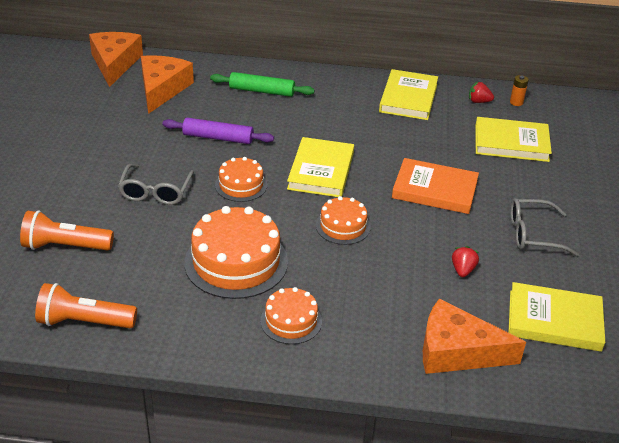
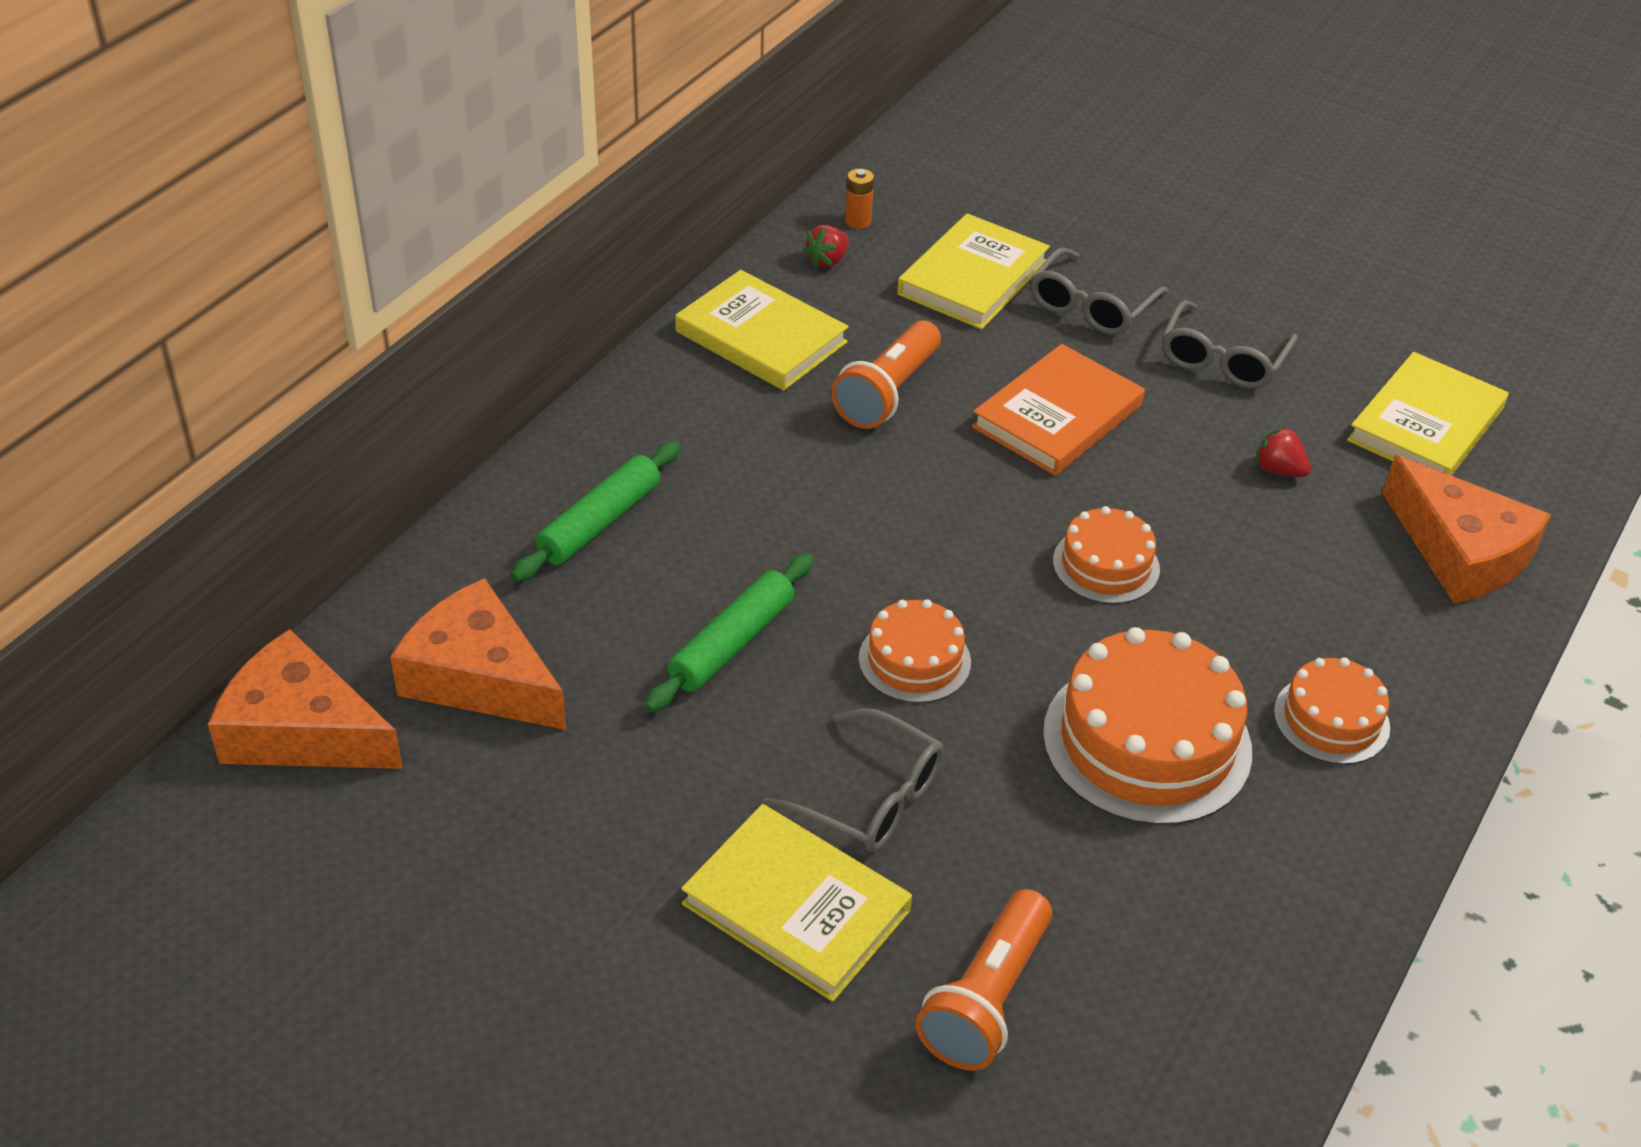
camera: 65 degrees left, 5 degrees up
(84, 322) = (1237, 1021): orange flashlight -> orange flashlight (888, 393)
(218, 138) = (732, 643): purple rolling pin -> green rolling pin
(321, 171) = (928, 534): yellow book -> yellow book (796, 907)
(457, 351) = (1460, 552): orange cheese -> orange cheese turned 75 degrees counterclockwise
(530, 183) = (1092, 305): none -> grey glasses

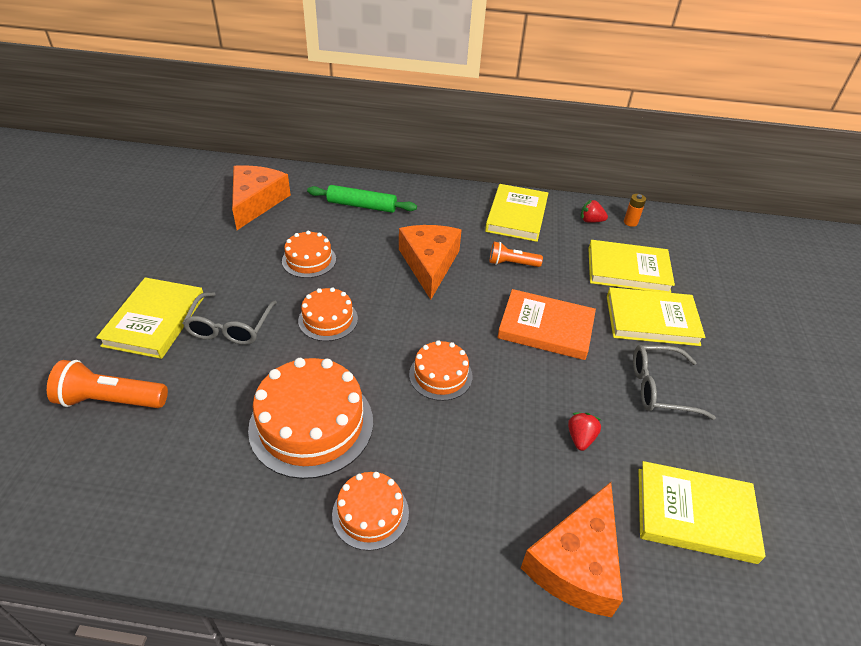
camera: 65 degrees right, 0 degrees up
(301, 730) = (211, 172): orange cheese -> orange cheese (429, 264)
(732, 643) = (309, 260): green rolling pin -> orange cake
(888, 393) = (512, 263): orange flashlight -> orange flashlight, size x0.64
(1092, 305) = (651, 320): grey glasses -> yellow book

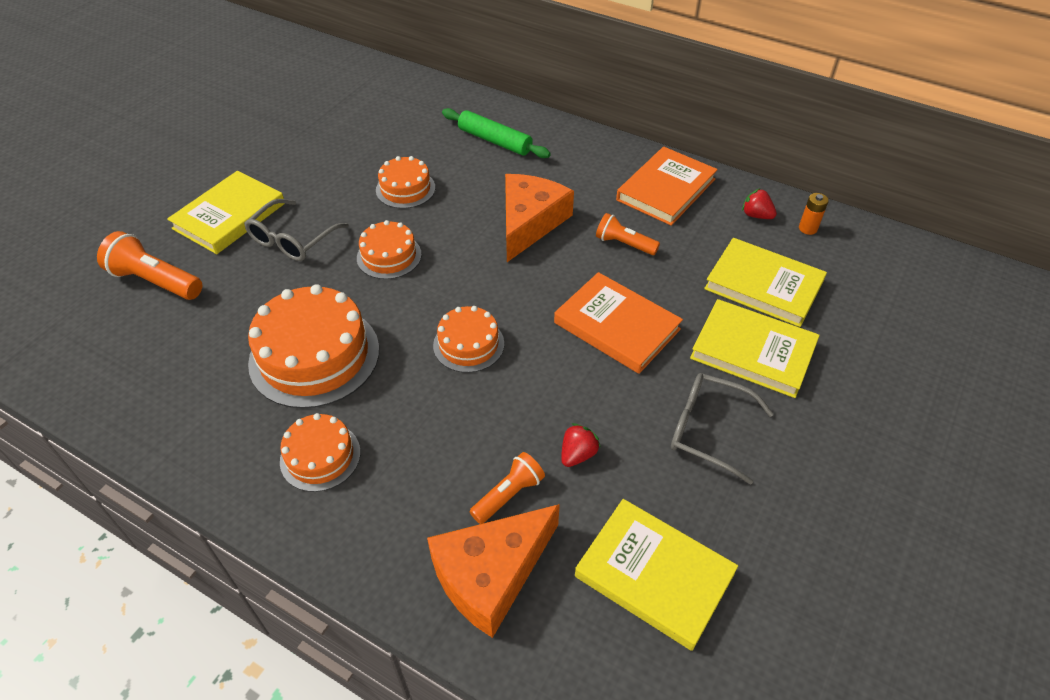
camera: 25 degrees right, 5 degrees up
(256, 202) = (387, 114): orange cheese -> none
(516, 216) = (666, 189): yellow book -> orange book
(549, 490) = (508, 495): none -> orange flashlight

